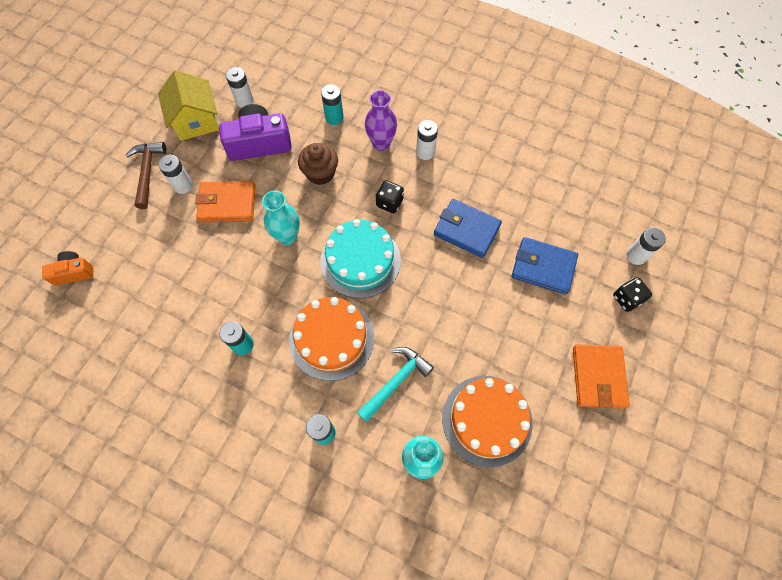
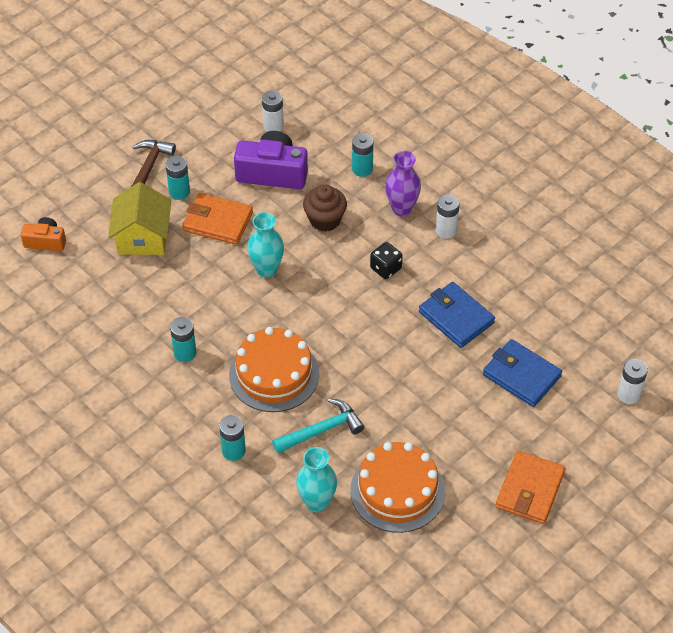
camera: 20 degrees right, 15 degrees down
(183, 185) = (179, 192): white battery -> turquoise battery
(196, 121) = (215, 132): yellow house -> yellow house (142, 237)
(360, 260) = (332, 313): turquoise cake -> none
(627, 299) = (597, 431): black dice -> none

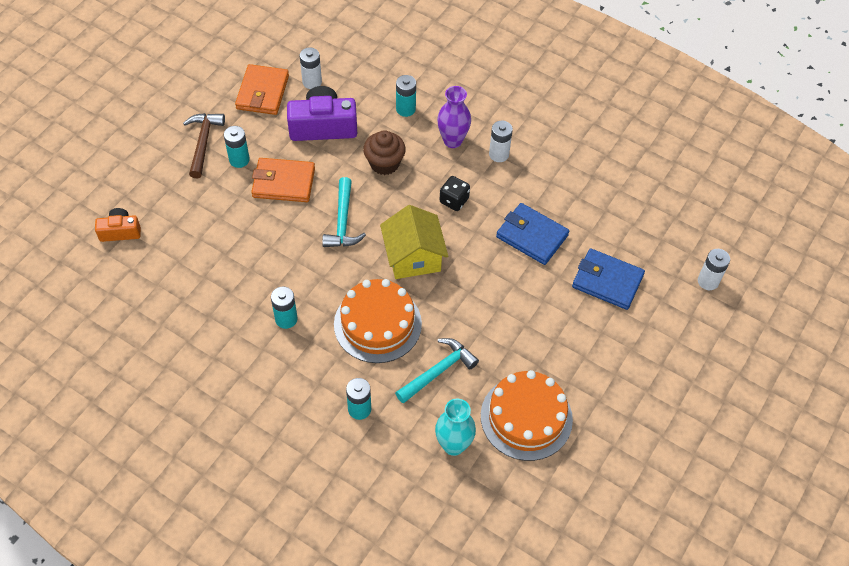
camera: 15 degrees left, 5 degrees up
(142, 237) = (215, 211): yellow house -> yellow house (413, 257)
(266, 270) = (343, 222): turquoise vase -> turquoise hammer
(529, 490) = (647, 391): orange wallet -> orange wallet (262, 92)

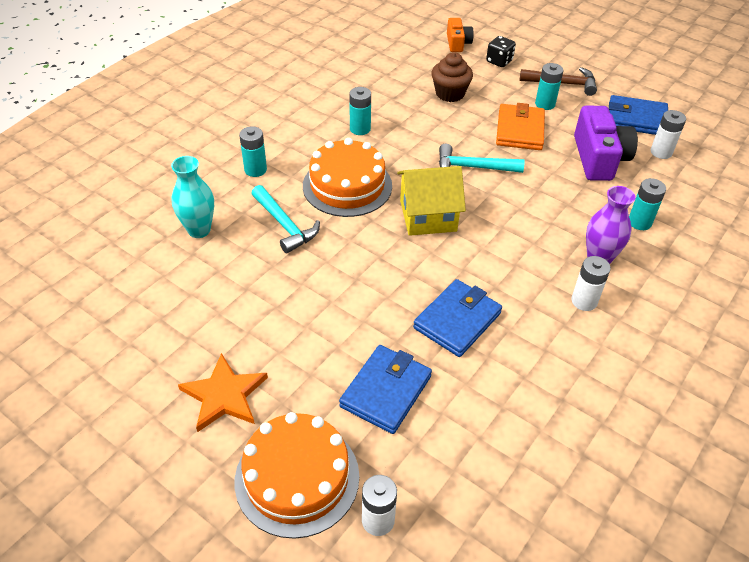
camera: 95 degrees right, 10 degrees down
(262, 92) = (636, 119): orange wallet -> blue wallet
(384, 163) = (554, 201): brown cupcake -> brown cupcake (450, 93)
(454, 200) = (507, 254): black dice -> black dice (499, 61)
(526, 417) = (214, 289): orange cake -> orange cake (297, 478)
(633, 389) = (224, 395): none -> orange star

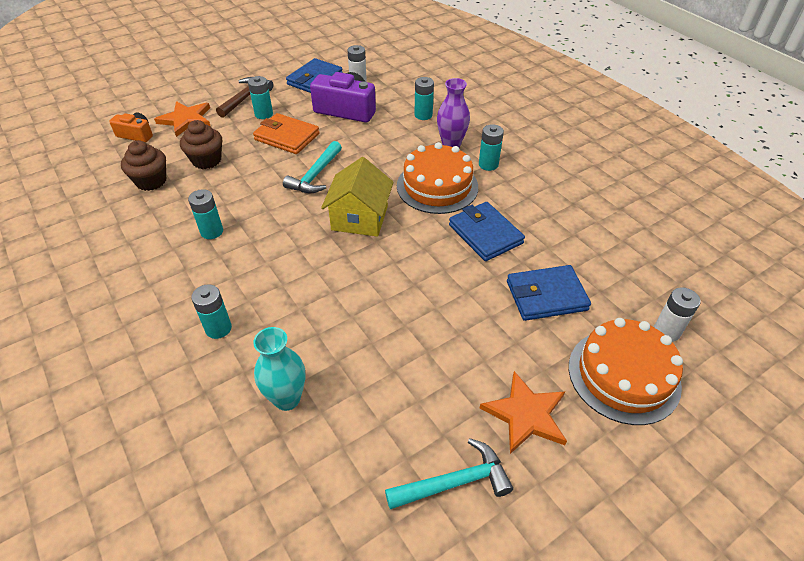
camera: 70 degrees left, 0 degrees up
(285, 225) = (319, 320): turquoise hammer -> turquoise hammer (454, 482)
(347, 186) = (289, 261): orange cake -> orange cake (437, 186)
(386, 391) = (546, 296): blue wallet -> blue wallet turned 60 degrees counterclockwise
(403, 74) = (151, 181): none -> brown cupcake
(499, 61) = (186, 120): black dice -> orange star
(584, 301) = (488, 164): white battery -> turquoise battery

